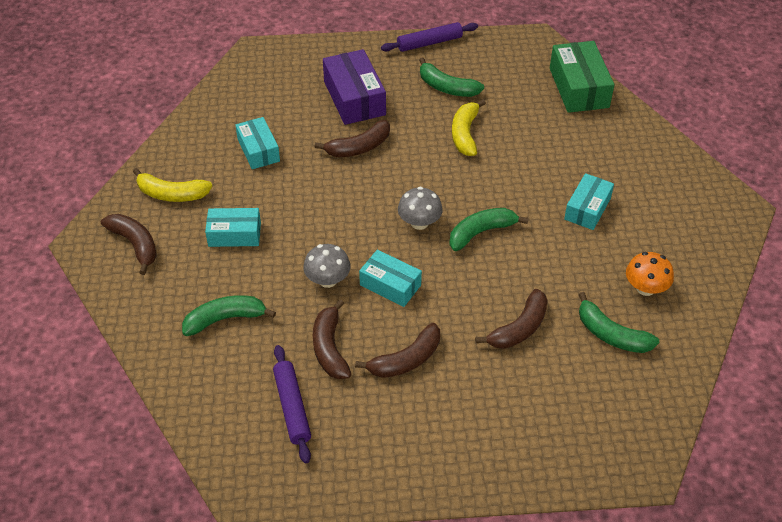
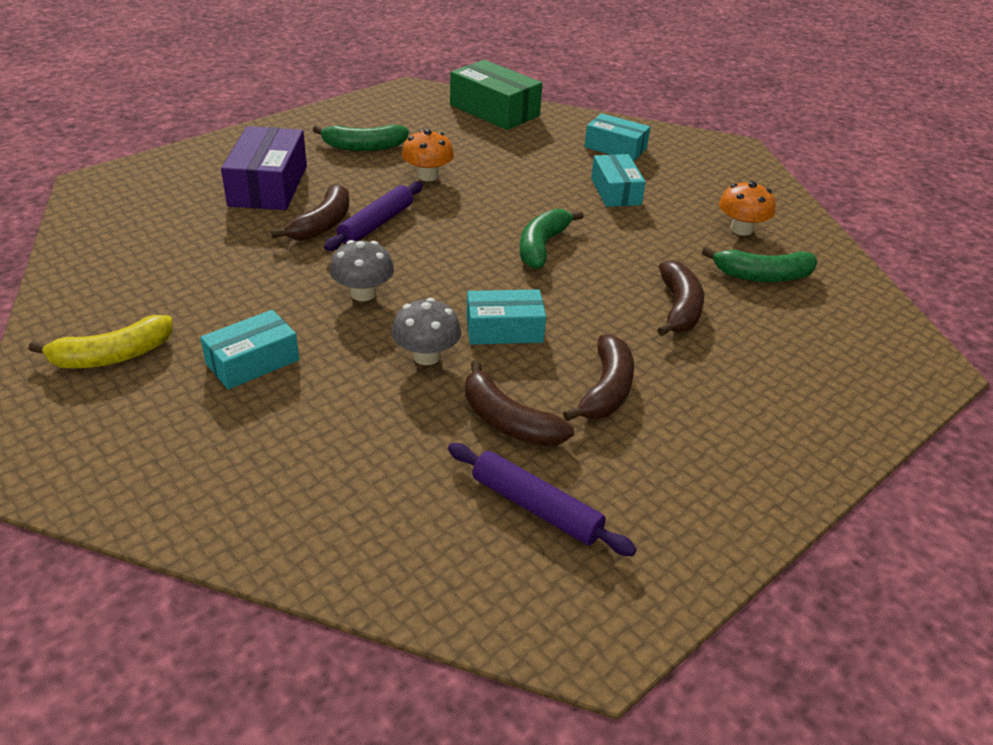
camera: 40 degrees left, 10 degrees down
(135, 244) = (109, 434): brown banana -> none
(225, 319) = (338, 457): green banana -> none
(258, 150) = (195, 269): turquoise box -> turquoise box (615, 148)
(354, 98) = (268, 185): purple box -> purple box turned 60 degrees clockwise
(419, 222) = (468, 263): grey mushroom -> grey mushroom (363, 293)
(429, 43) = (303, 119): purple rolling pin -> purple rolling pin (376, 224)
(465, 134) = (428, 176): yellow banana -> orange mushroom

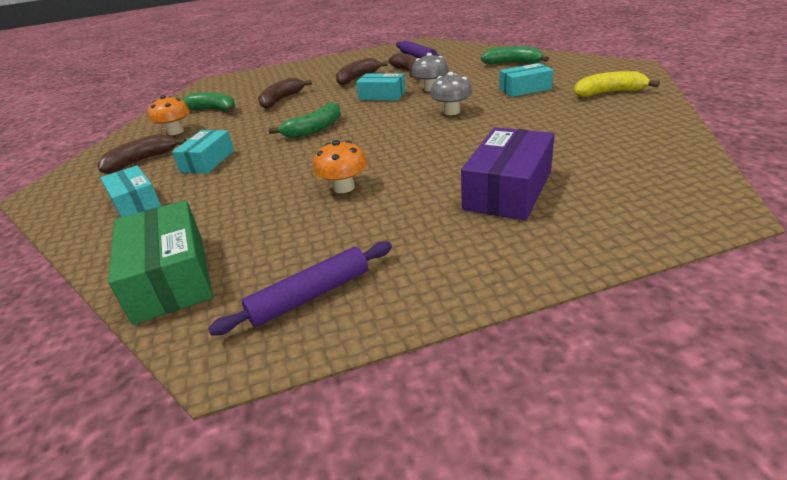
camera: 150 degrees left, 5 degrees down
(323, 224) = (463, 152): brown banana -> brown banana (141, 161)
(364, 147) = (384, 231): green banana -> green banana (512, 63)
(376, 224) = (419, 149): purple rolling pin -> purple rolling pin (310, 295)

